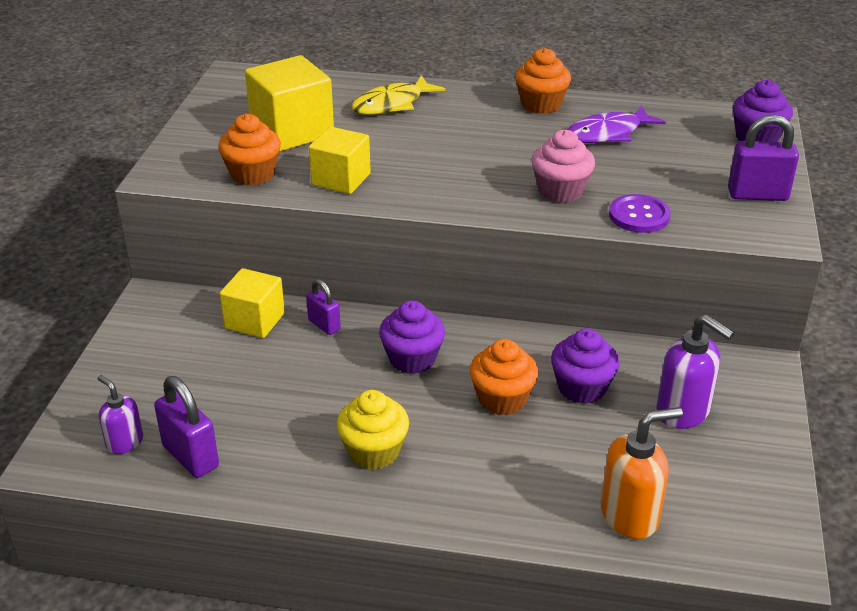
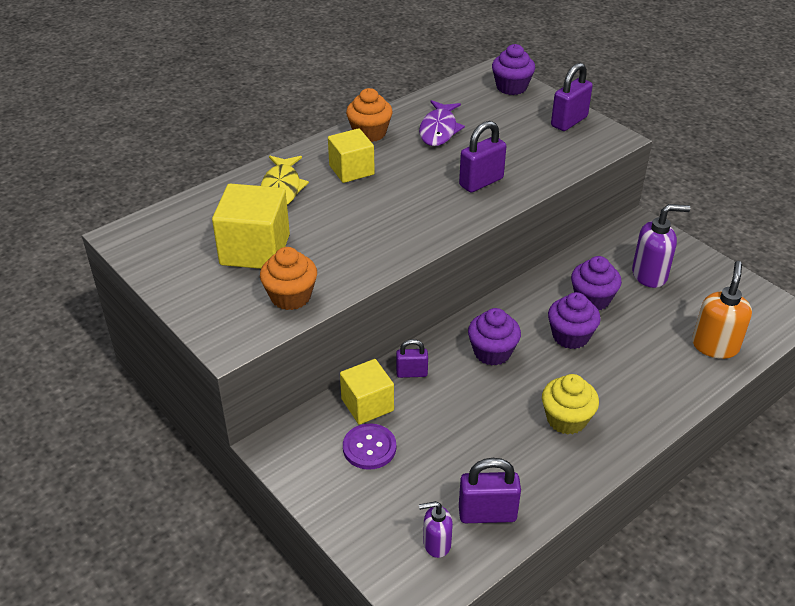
camera: 50 degrees left, 5 degrees up
(341, 179) = (352, 260): yellow cube -> yellow cube (351, 170)
(502, 399) = (570, 336): orange cupcake -> purple cupcake
(560, 191) = (481, 182): pink cupcake -> purple padlock
(639, 216) = (542, 171): purple button -> purple button (369, 448)

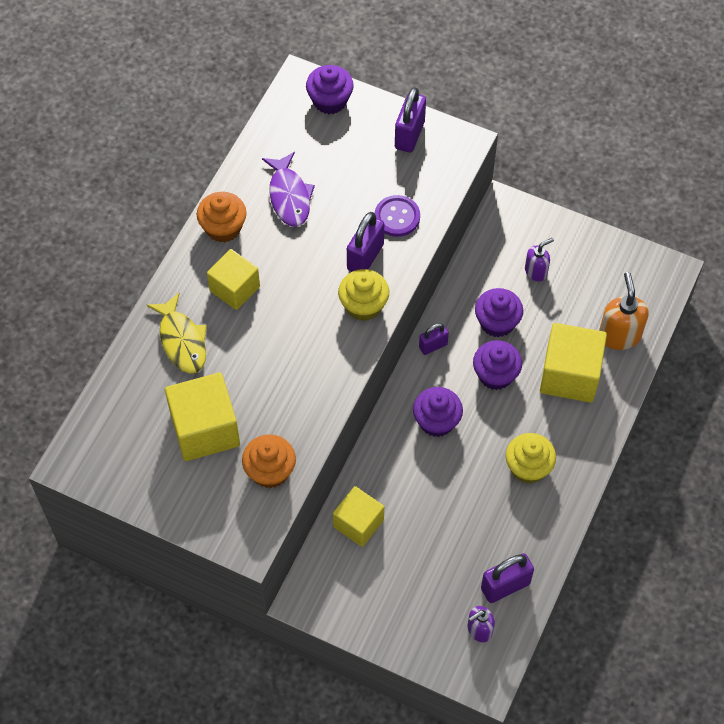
camera: 25 degrees left, 20 degrees up
(369, 448) = (382, 565): purple button -> purple button (397, 217)
(411, 373) = (379, 473): purple padlock -> purple padlock (433, 346)
(458, 212) = (363, 305): none -> yellow cupcake
(647, 360) = (569, 375): none -> yellow cube
(650, 275) = (536, 271): purple soap dispenser -> purple soap dispenser, size x0.61

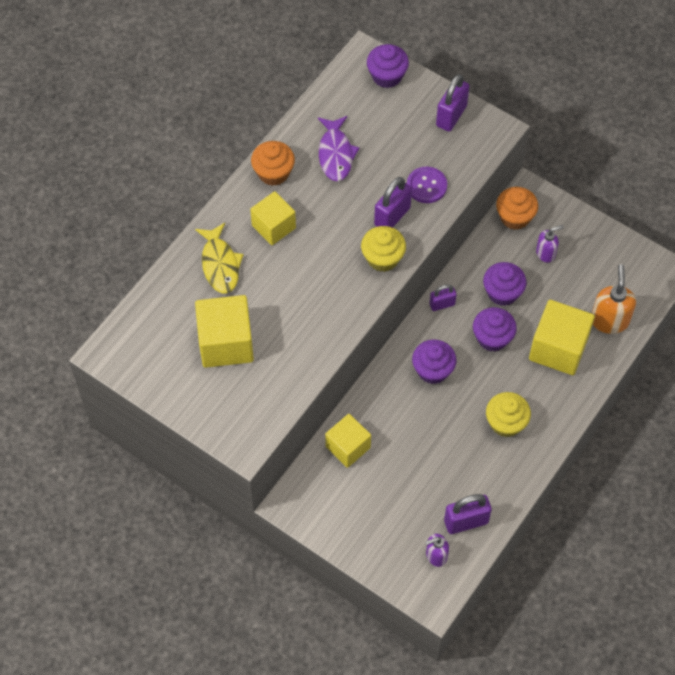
camera: 10 degrees right, 0 degrees up
(270, 471) = (275, 387): orange cupcake -> orange cupcake (515, 217)

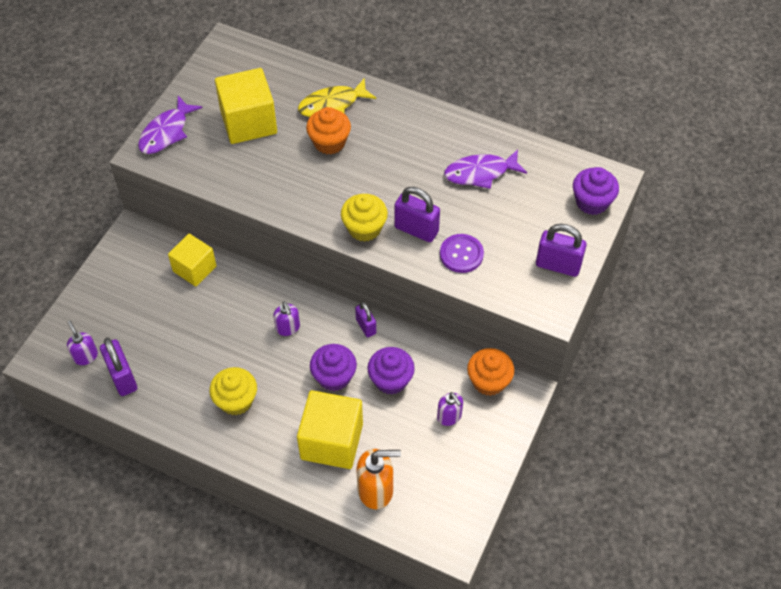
camera: 80 degrees right, 5 degrees down
(222, 422) = (166, 132): none -> purple fish
(273, 173) = (445, 128): orange cupcake -> orange cupcake (329, 142)
(273, 227) = (383, 137): yellow cube -> none
(433, 370) = (288, 328): purple cupcake -> purple soap dispenser

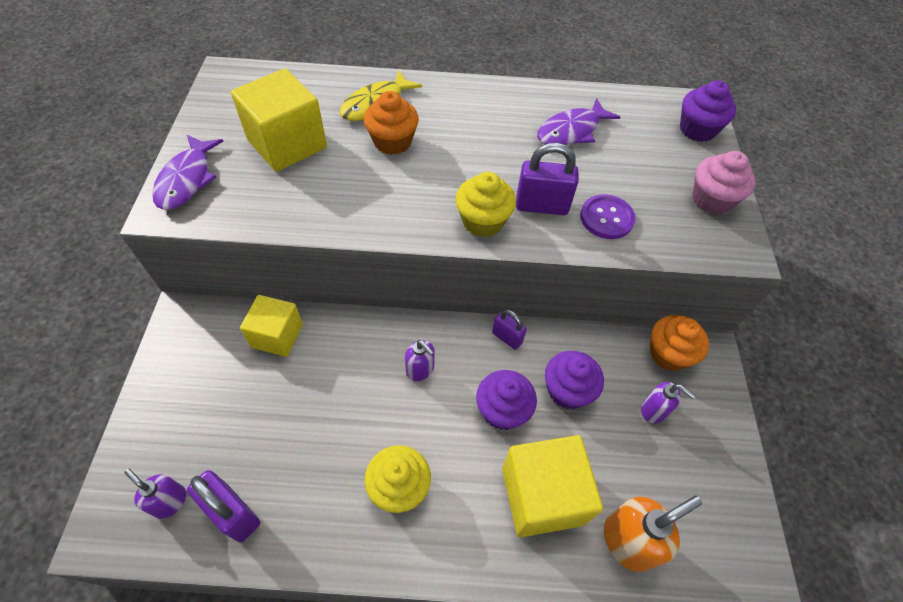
camera: 25 degrees left, 0 degrees up
(558, 265) = (711, 199): purple padlock -> pink cupcake

